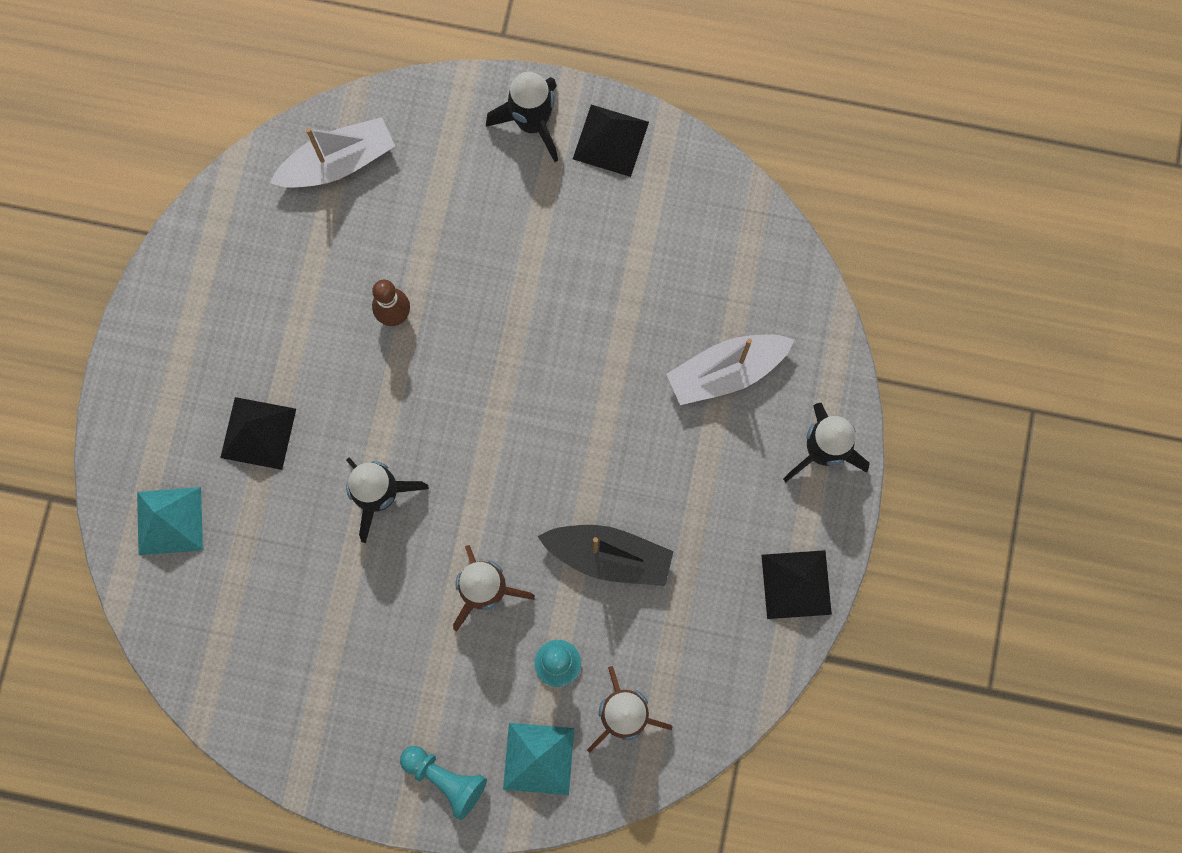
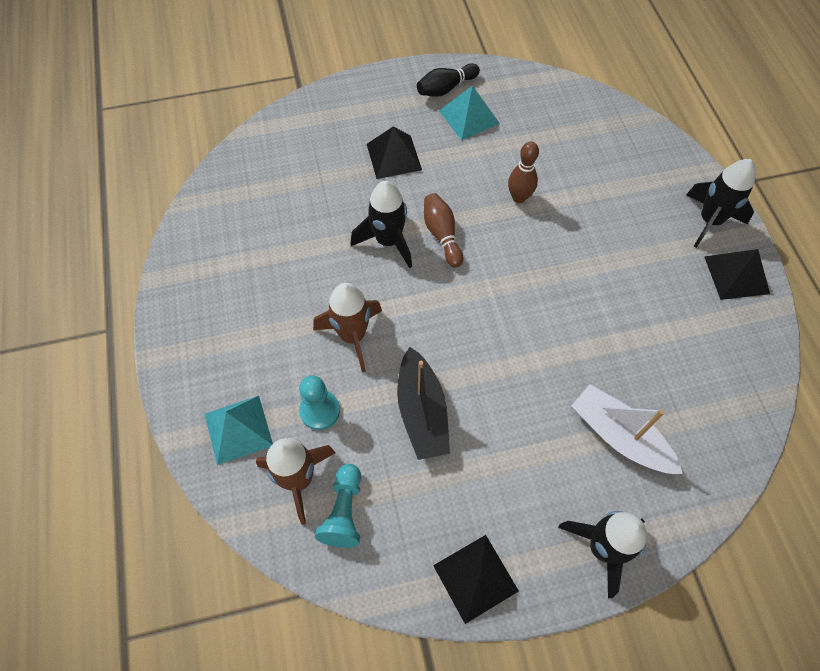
camera: 65 degrees right, 15 degrees down
(170, 521) = (311, 135): turquoise pyramid -> turquoise pyramid (469, 117)
(180, 315) = (446, 88): none -> black bowling pin
(338, 163) = (599, 126): white boat -> none
(402, 430) = (442, 235): none -> brown bowling pin
(445, 779) = (197, 370): turquoise pawn -> turquoise pawn (344, 511)

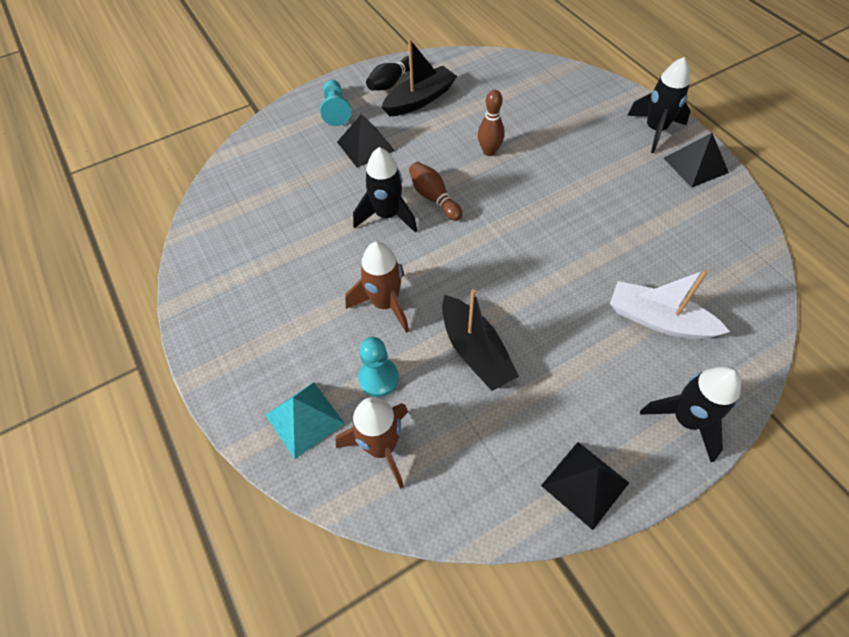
camera: 15 degrees left, 5 degrees down
(344, 511) = (437, 463): turquoise pawn -> turquoise pawn (336, 110)
(469, 117) = (420, 99): turquoise pyramid -> black boat

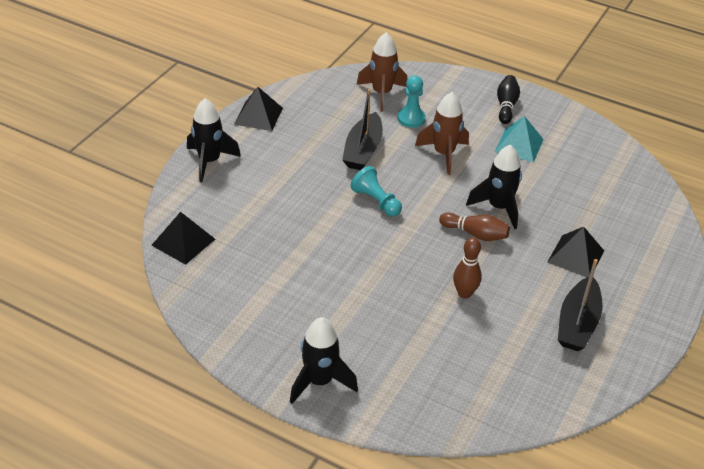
camera: 145 degrees right, 15 degrees down
(304, 419) = (435, 90): turquoise pyramid -> turquoise pyramid (519, 145)
(336, 110) = (641, 280): turquoise pawn -> turquoise pawn (376, 201)
(391, 82) = (626, 333): black bowling pin -> black bowling pin (506, 106)
(475, 351) = (363, 150): black boat -> black boat turned 105 degrees counterclockwise
(658, 320) = (248, 209): white boat -> none
(695, 165) = (263, 354): black pyramid -> black pyramid (183, 242)

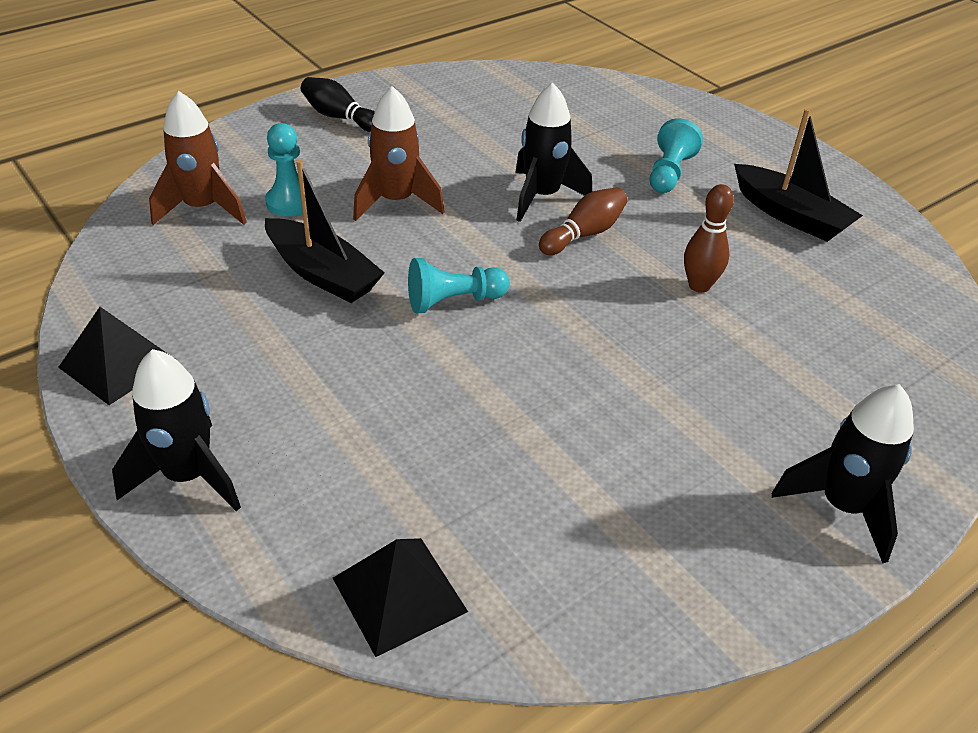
camera: 65 degrees left, 0 degrees up
(519, 145) = (429, 137): turquoise pyramid -> none
(576, 256) = (669, 173): black pyramid -> turquoise pawn

